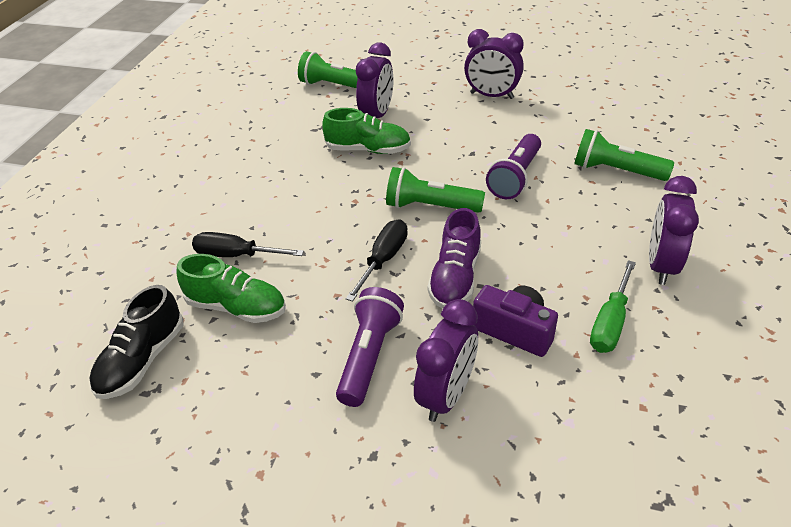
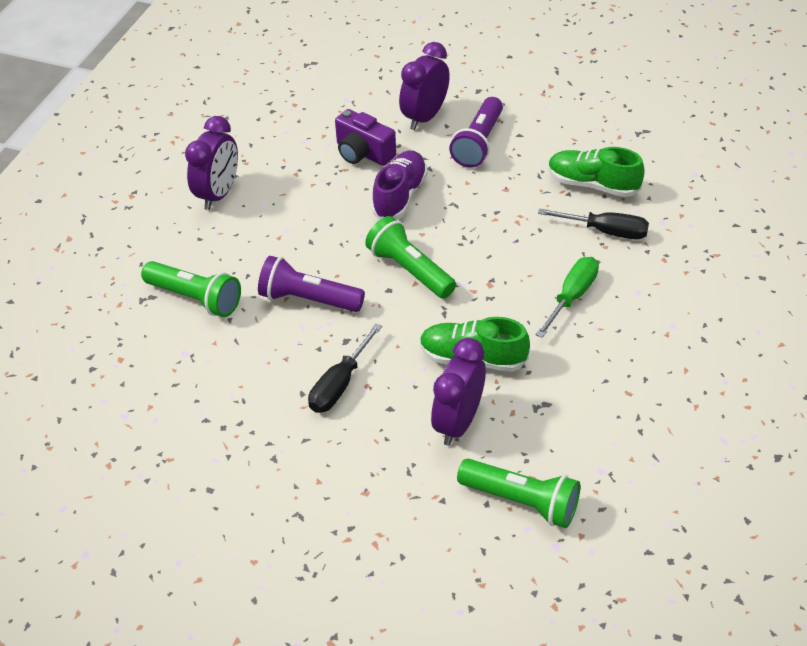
camera: 175 degrees left, 5 degrees up
(142, 360) = (658, 151): black shoe -> none
(383, 260) = (463, 216): black screwdriver -> black screwdriver (340, 384)
(430, 206) = (409, 270): green flashlight -> green flashlight turned 150 degrees counterclockwise
(491, 96) = (288, 447): purple clock -> none
(515, 177) = (308, 299): purple flashlight -> purple flashlight turned 105 degrees counterclockwise
(610, 322) = (287, 154): green screwdriver -> green screwdriver (571, 297)

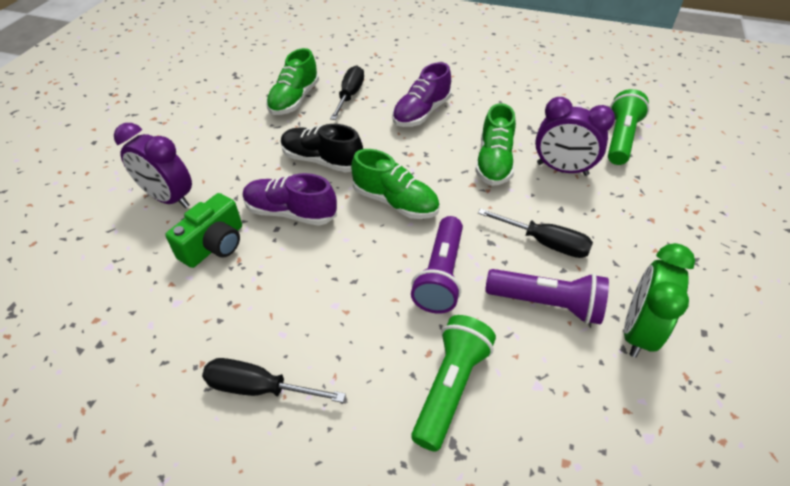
camera: 95 degrees left, 0 degrees up
(219, 194) = (259, 388): purple clock -> black screwdriver
(221, 435) = (637, 331): none -> green clock
(363, 153) = (214, 245): purple camera -> green camera
(409, 270) = (395, 202): green flashlight -> green shoe
(478, 143) = (223, 161): purple flashlight -> purple flashlight (547, 304)
(478, 213) = (322, 160): none -> black shoe
(571, 297) = (421, 113): green screwdriver -> purple shoe

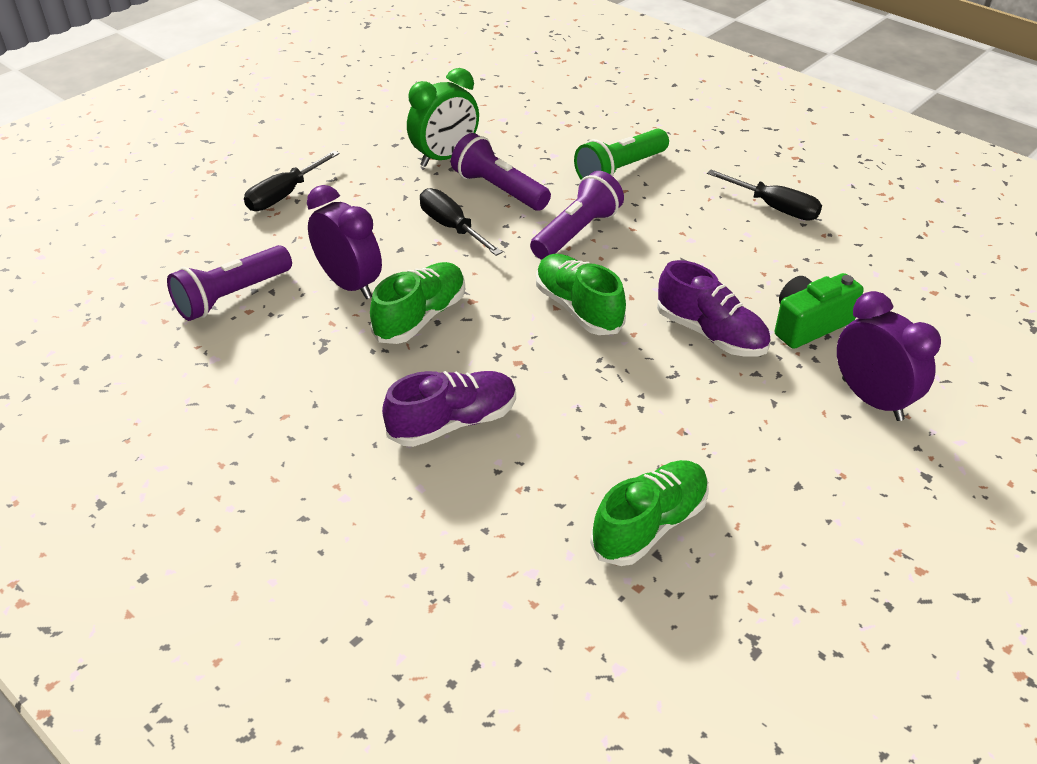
camera: 155 degrees left, 5 degrees down
(322, 160) = (646, 390): black shoe -> none
(349, 96) = (547, 500): black screwdriver -> black screwdriver (285, 195)
(620, 138) = (231, 296): green flashlight -> purple flashlight

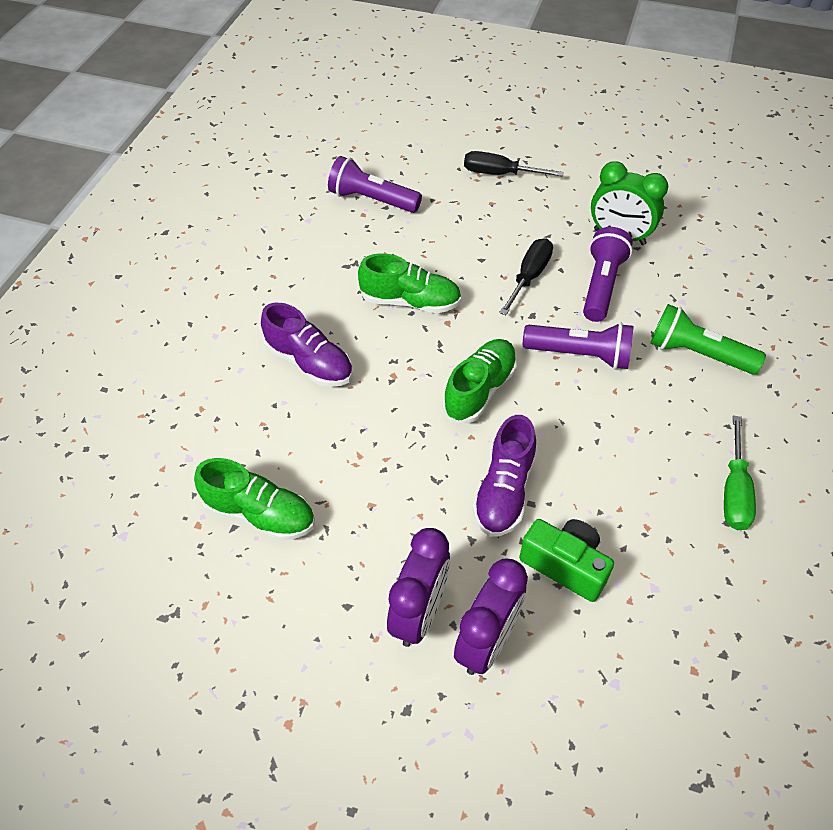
camera: 65 degrees right, 10 degrees up
(350, 284) = (422, 250): purple clock -> purple clock (419, 613)
(774, 207) = (734, 490): black screwdriver -> green screwdriver

